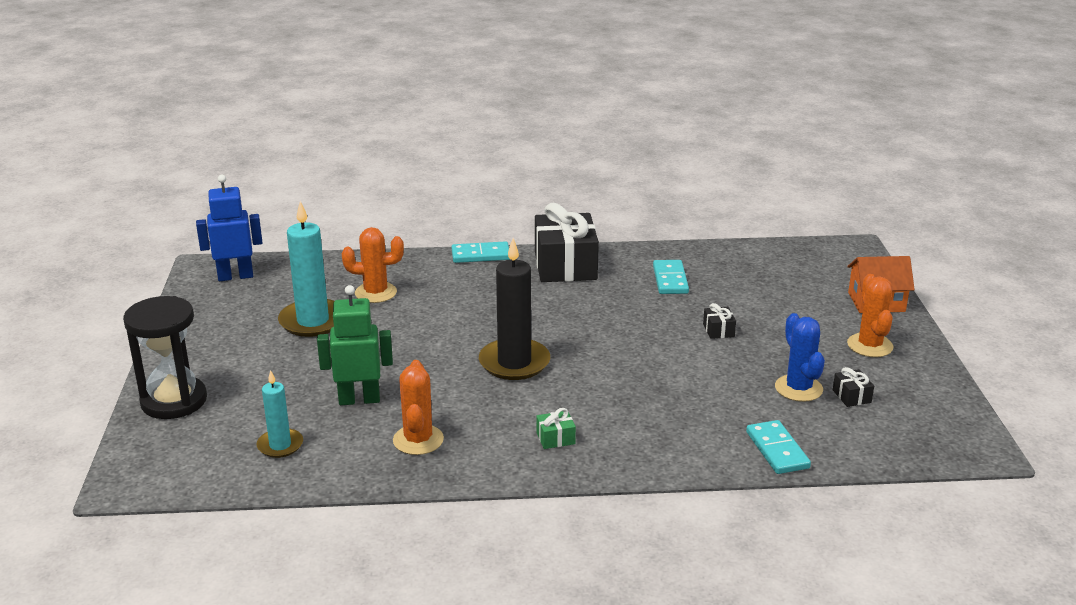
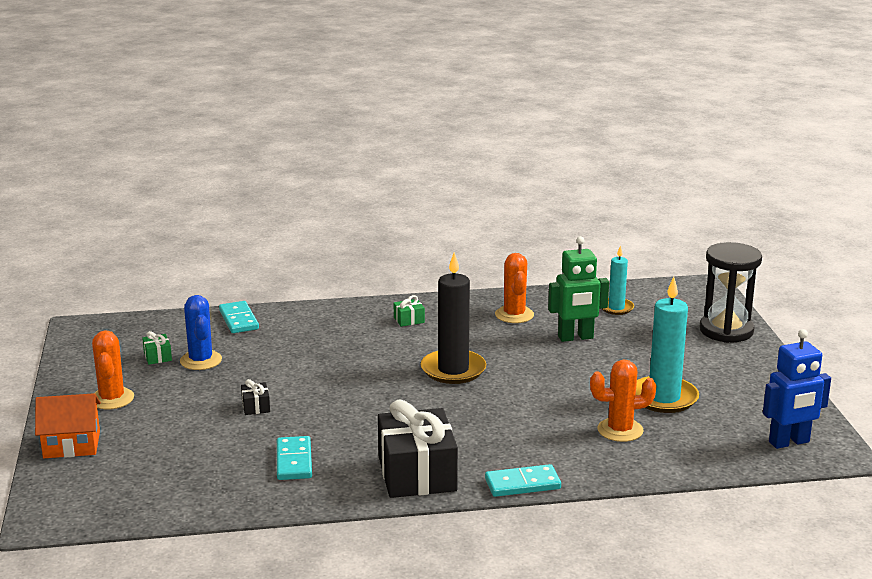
camera: 175 degrees right, 5 degrees down
(851, 396) = (157, 357): black gift -> green gift

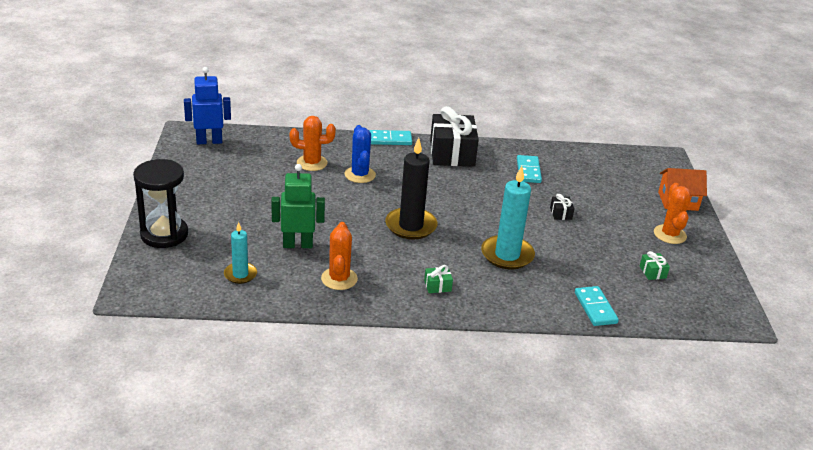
camera: 175 degrees left, 10 degrees up
(201, 360) = (615, 263): blue cactus -> blue cactus (360, 175)
(664, 398) = (265, 181): turquoise candle -> turquoise candle (507, 255)

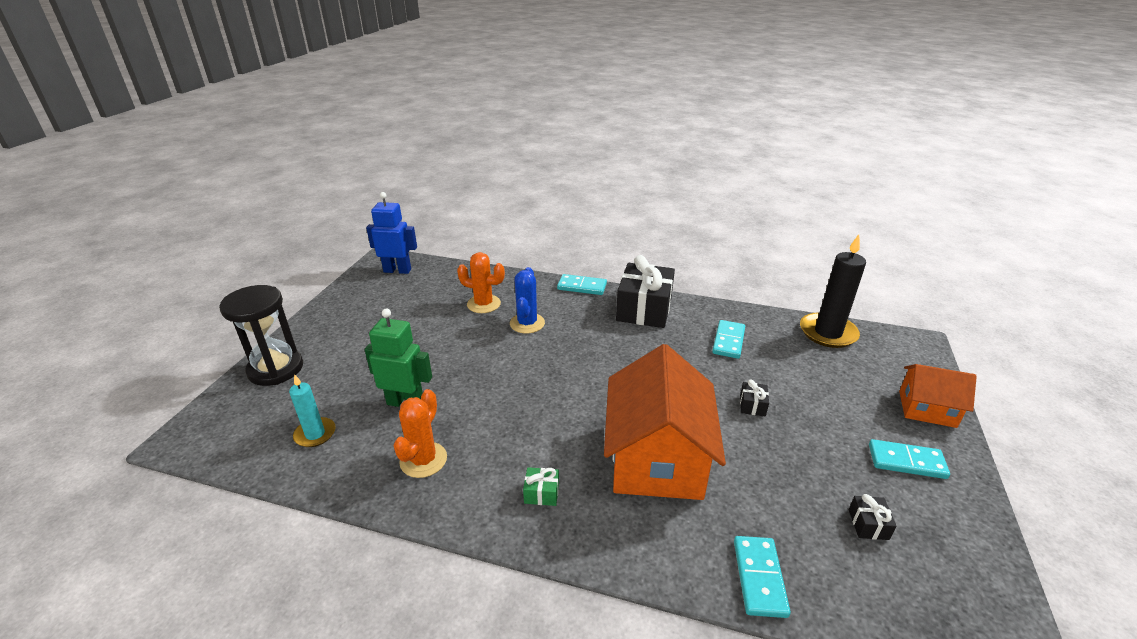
camera: 20 degrees right, 0 degrees up
(411, 226) = (551, 396): black candle -> black candle (828, 333)
(507, 255) = (657, 458): turquoise candle -> orange house
(652, 272) = (868, 524): green gift -> black gift
(669, 234) = (906, 461): orange cactus -> turquoise domino

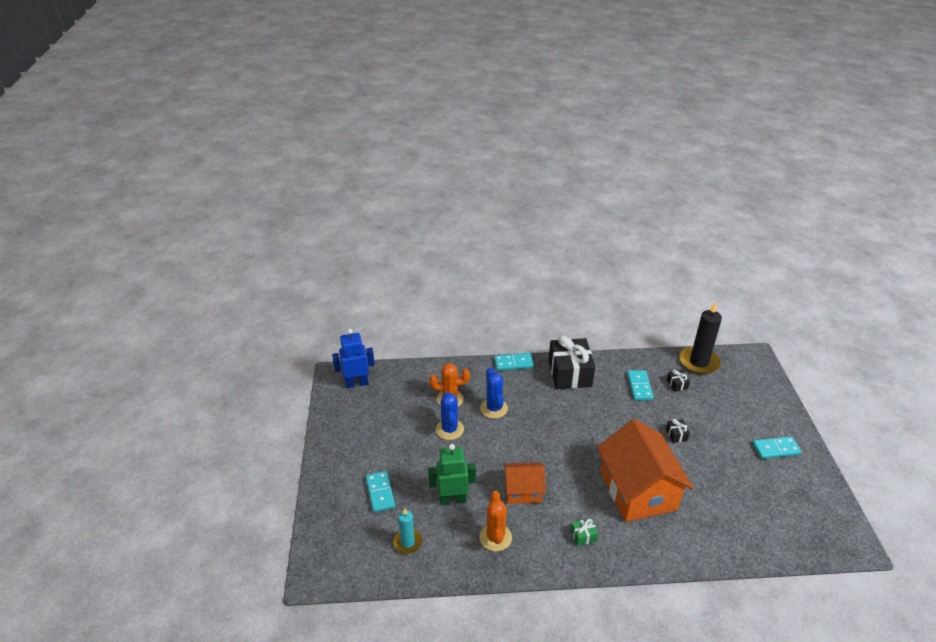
camera: 20 degrees left, 5 degrees up
(276, 369) = (333, 501): black hourglass -> none
(460, 332) = (449, 429): none -> blue cactus
(759, 577) = (726, 547): turquoise domino -> turquoise domino (380, 493)
(868, 524) = (769, 496): black gift -> black gift (677, 384)
(927, 409) = (775, 408): orange house -> orange house (523, 490)

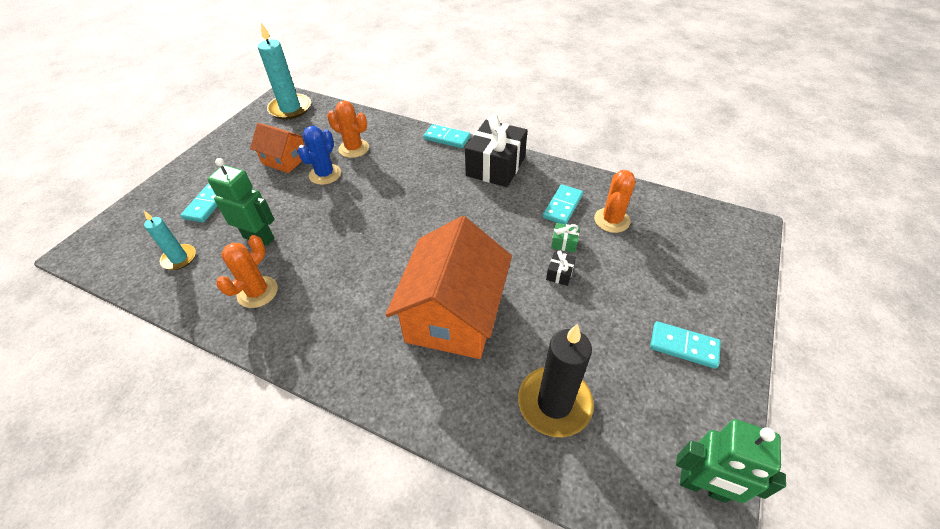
camera: 30 degrees right, 10 degrees up
(356, 383) = (290, 109): blue robot -> turquoise candle
(494, 408) = (385, 171): blue cactus -> none
(523, 490) = (332, 259): orange house -> orange house (285, 160)
(583, 536) = (344, 334): green gift -> green gift (564, 243)
(677, 384) = (611, 220): black gift -> orange cactus
(699, 362) = (662, 207): black candle -> black candle (554, 403)
(837, 520) = (703, 486): none -> green robot

